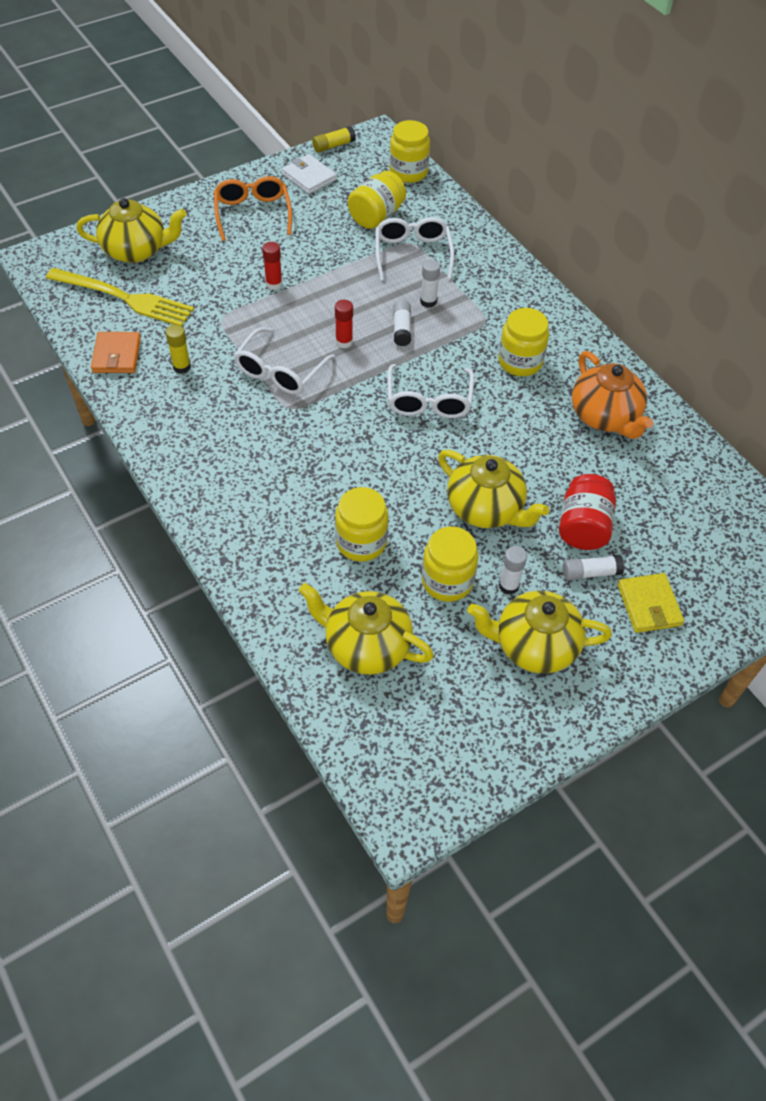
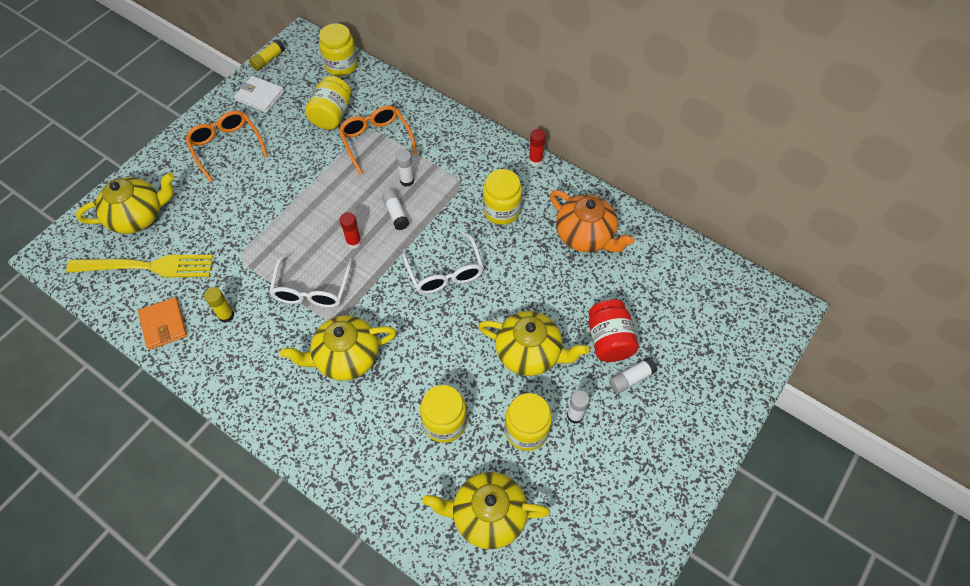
camera: 20 degrees left, 5 degrees up
(274, 284) = (272, 208): red glue stick -> red glue stick (535, 160)
(412, 253) = (376, 140): white glasses -> orange glasses
(534, 646) = (615, 460): yellow teapot -> yellow teapot (346, 357)
(649, 605) = (684, 389): yellow wallet -> none

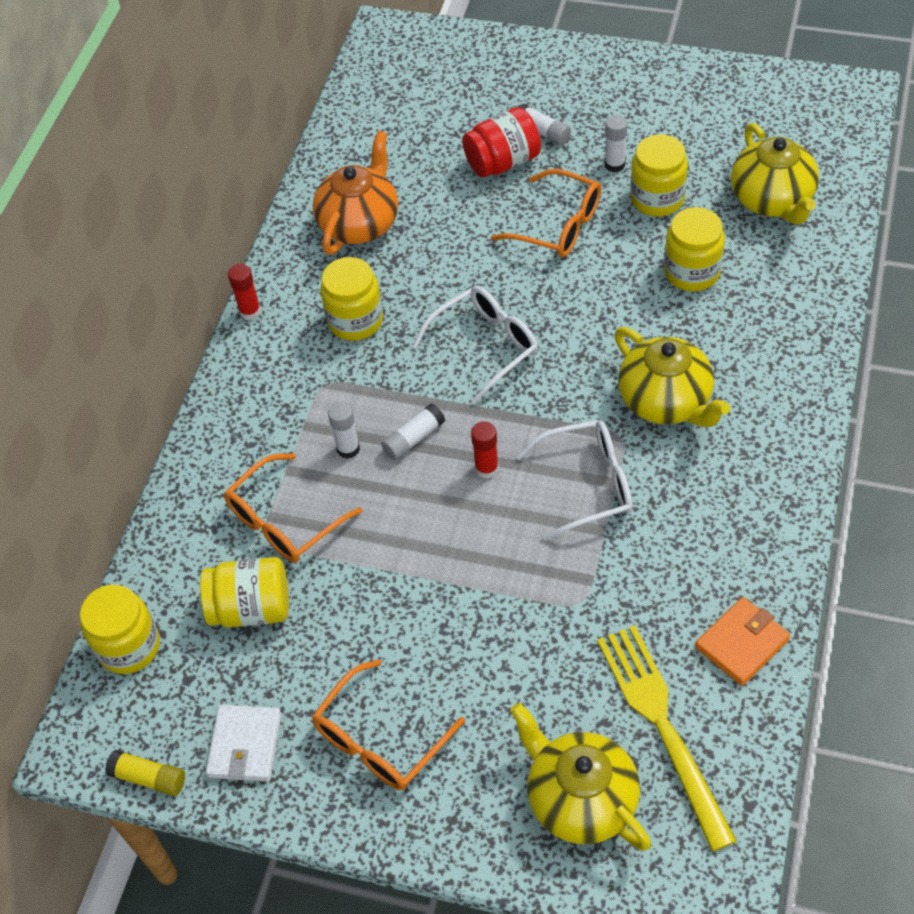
camera: 105 degrees left, 5 degrees down
(226, 315) = (683, 570): yellow glue stick -> none
(529, 353) = (558, 226): yellow teapot -> orange glasses

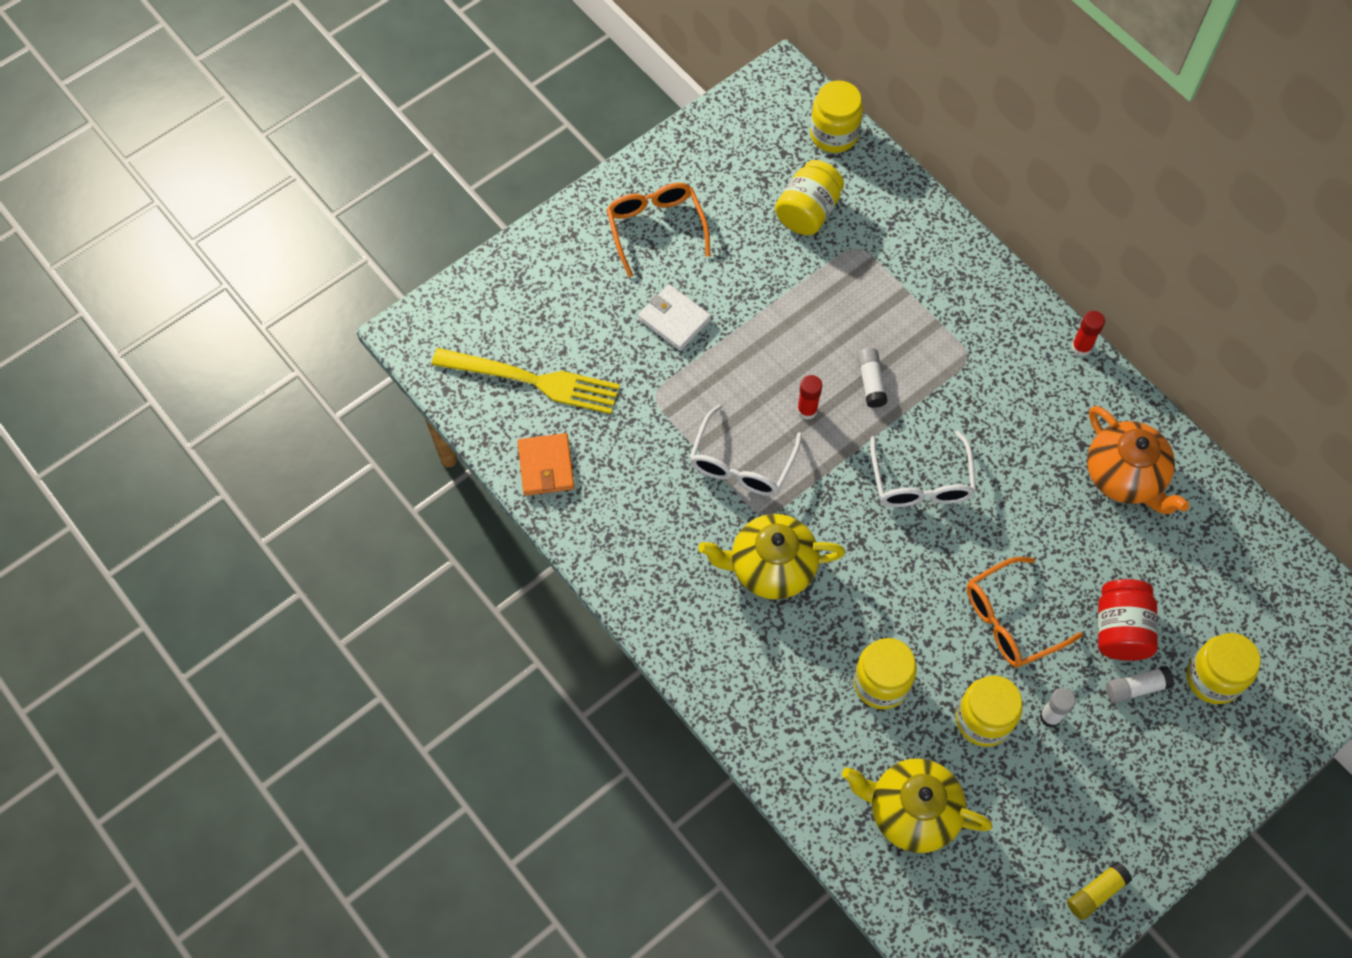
camera: 120 degrees right, 10 degrees up
(149, 778) = (732, 103): yellow glue stick -> yellow glue stick (1096, 893)
(245, 745) = (712, 159): white wallet -> white wallet (674, 319)
(284, 521) = (862, 265): orange glasses -> none
(348, 449) = (895, 337): white glue stick -> none
(355, 321) = (1017, 411): yellow jar -> yellow jar (1213, 678)
(580, 799) = (528, 306): yellow teapot -> none

